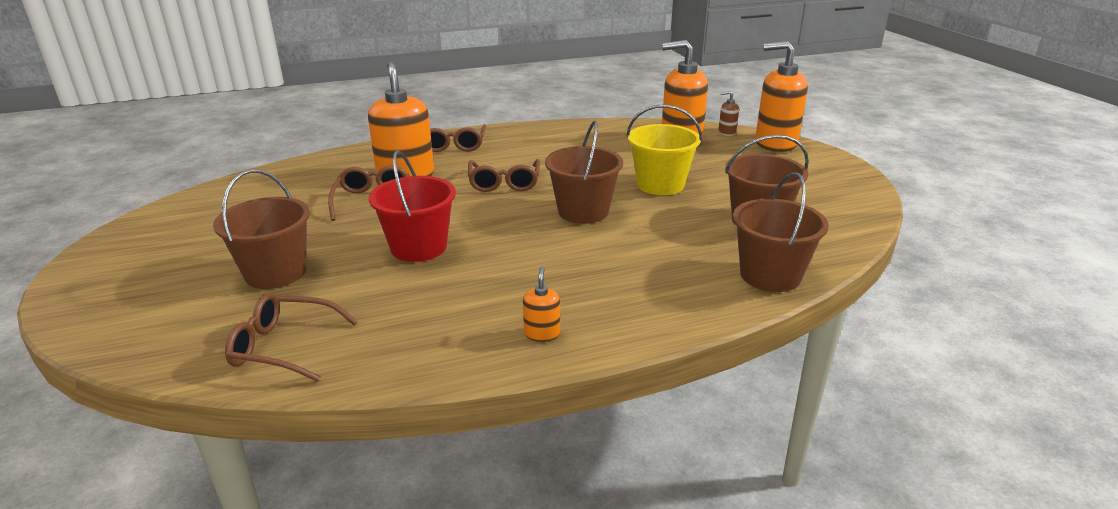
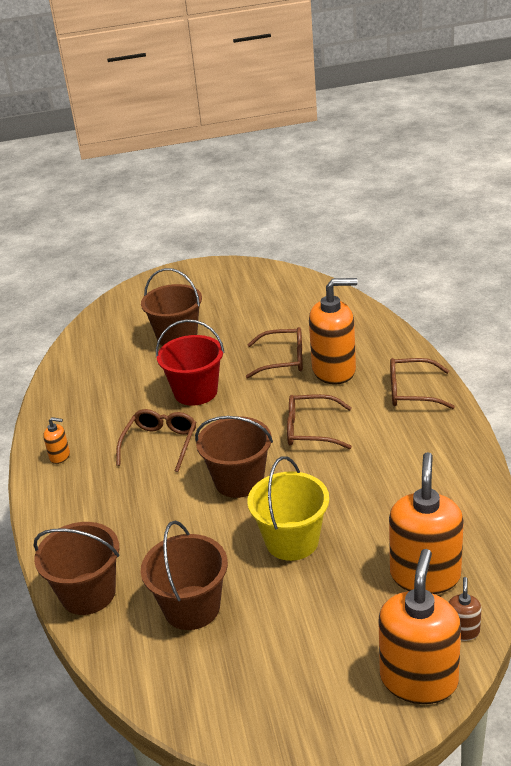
camera: 100 degrees right, 5 degrees up
(283, 346) = (90, 356): brown glasses -> brown glasses (160, 443)

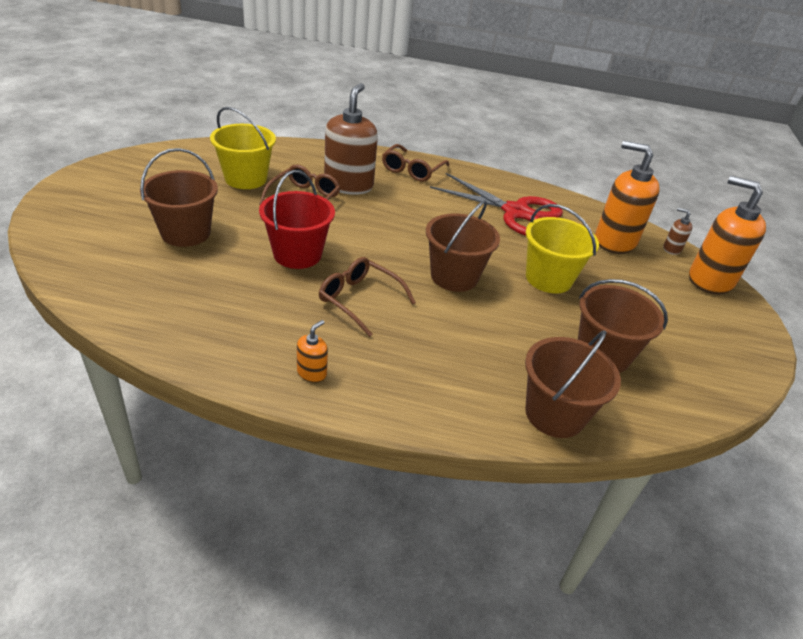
camera: 75 degrees left, 5 degrees up
(282, 322) = (246, 179): none -> yellow bucket
(310, 430) = (417, 223): brown glasses -> none
(334, 370) = (348, 185): orange soap dispenser -> brown soap dispenser
(405, 483) = (515, 212): none -> red scissors

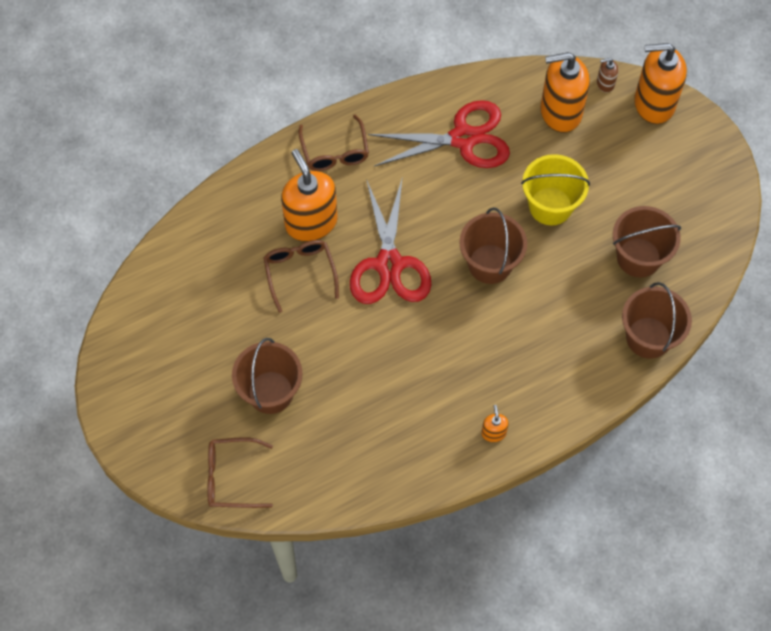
camera: 35 degrees left, 25 degrees up
(246, 179) = (228, 290): yellow bucket -> none
(297, 254) = (368, 340): red bucket -> none
(348, 185) = (311, 222): brown soap dispenser -> orange soap dispenser
(358, 299) = (454, 346): brown glasses -> brown glasses (231, 477)
(373, 231) = (389, 264): none -> red scissors

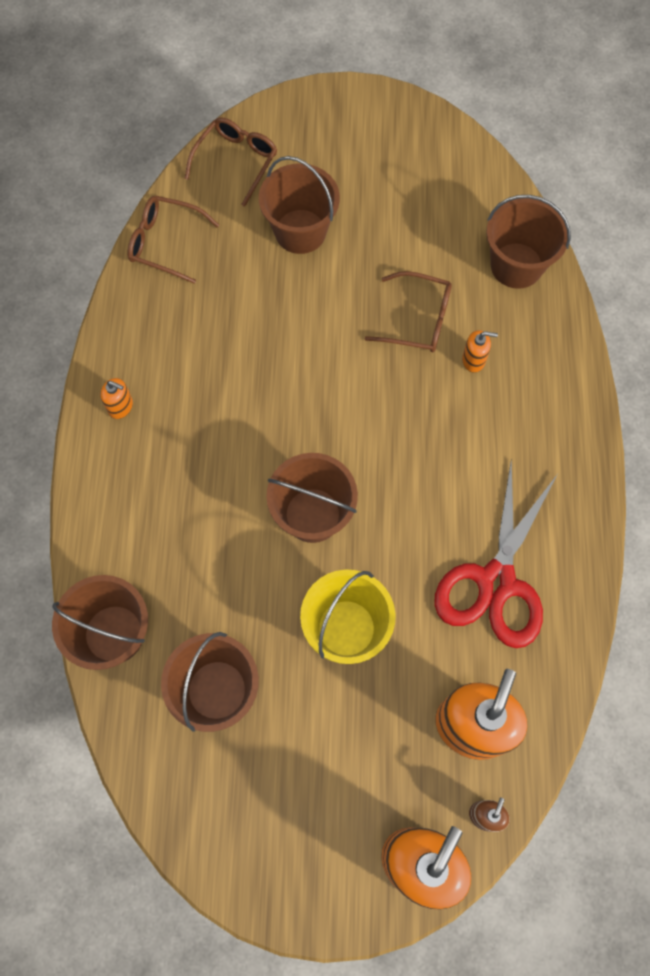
camera: 120 degrees right, 5 degrees up
(215, 230) = (516, 265): none -> brown bucket
(311, 222) = (474, 360): orange soap dispenser -> orange soap dispenser, size x0.44
(335, 152) = (552, 429): brown glasses -> brown glasses (164, 243)
(389, 264) = (375, 410): red scissors -> none

